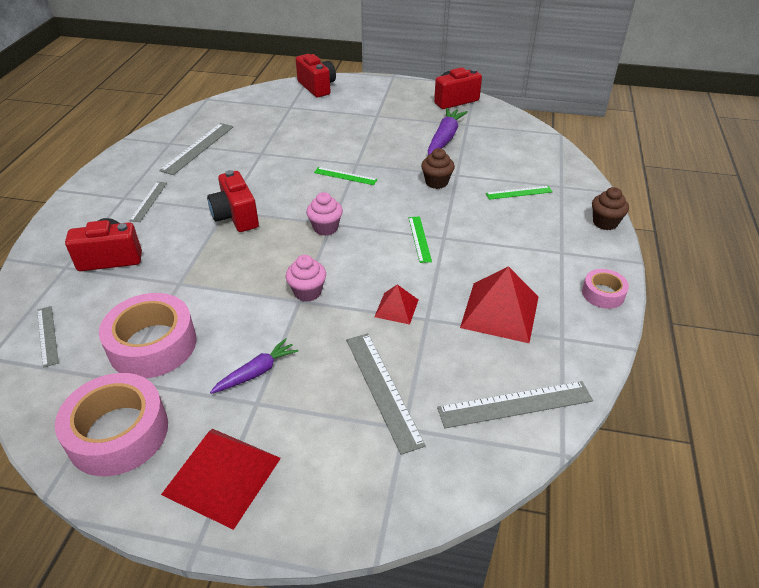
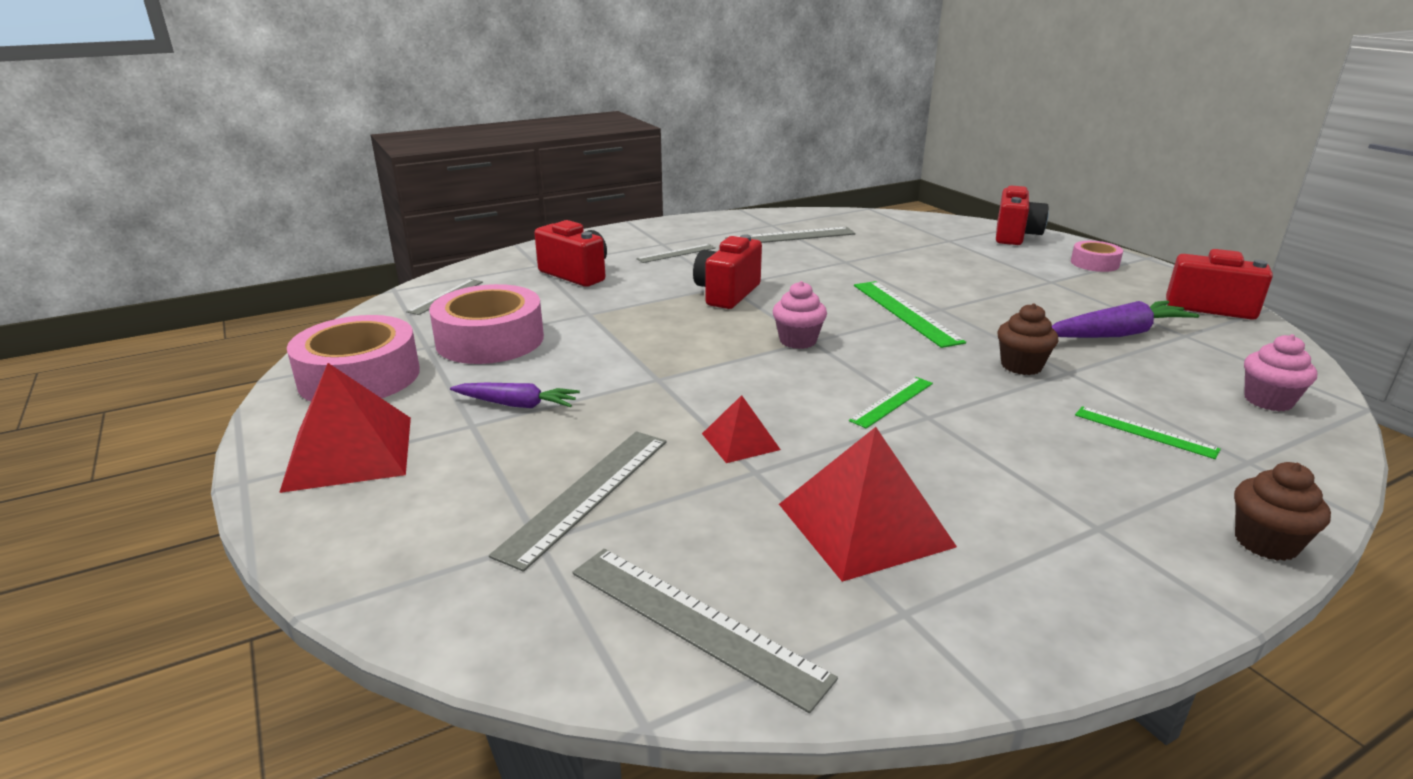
camera: 50 degrees right, 15 degrees down
(307, 292) = (678, 377): pink cupcake -> pink cupcake (1268, 401)
(345, 176) = (905, 312): green ruler -> green ruler, size x1.65
(603, 294) = (1086, 616): pink tape -> pink tape (1094, 263)

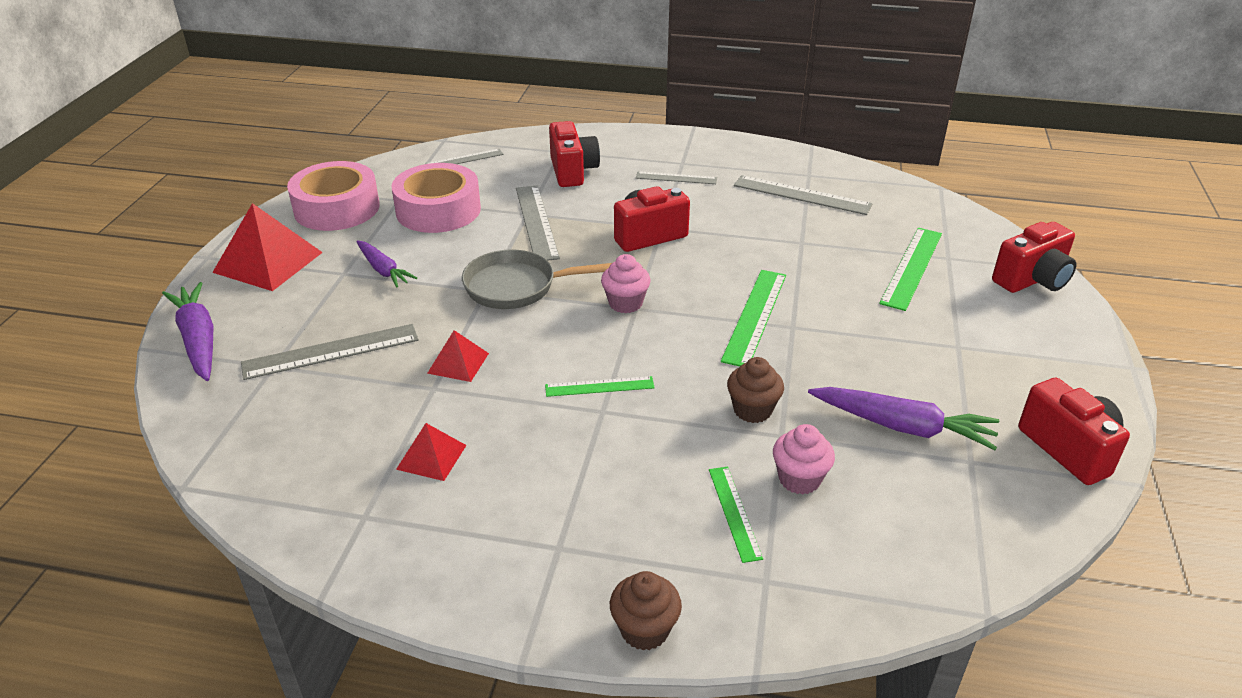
camera: 40 degrees right, 10 degrees up
(381, 564) = (198, 340): none -> purple carrot
(683, 365) = (517, 287): none -> grey pan
(695, 622) = (269, 454): grey ruler -> grey ruler (536, 222)
(864, 524) = (431, 457): red pyramid -> red pyramid, size x0.54
(940, 252) = (911, 267): none -> green ruler
(1094, 263) = (1051, 348): pink tape -> none
(1268, 401) = (903, 554): pink cupcake -> pink cupcake (799, 479)

